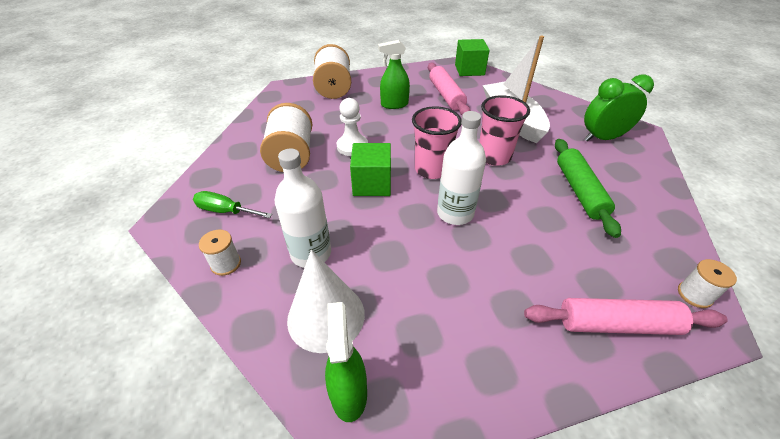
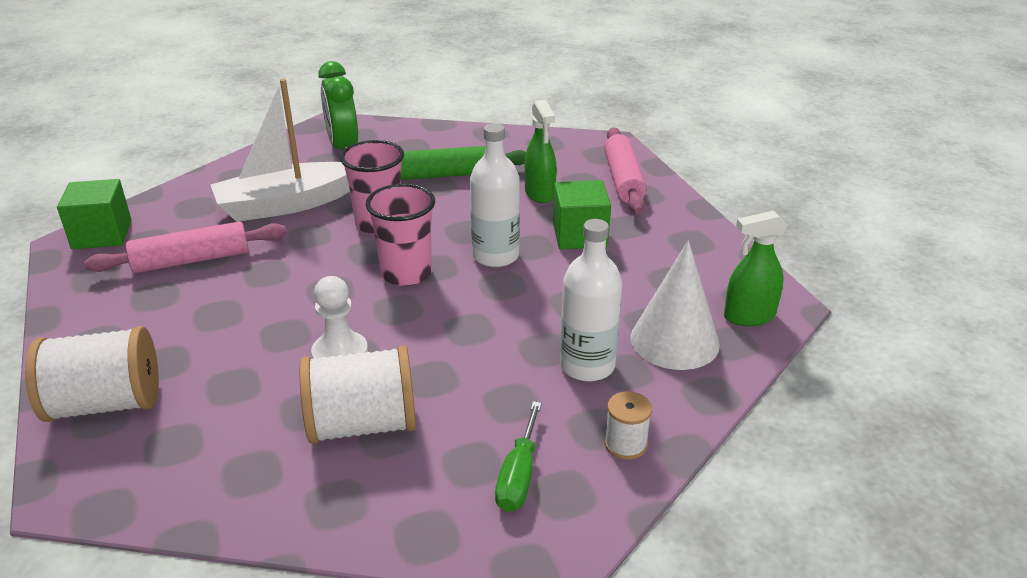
camera: 95 degrees left, 10 degrees down
(372, 184) = (440, 325): green cube -> green cube (580, 235)
(394, 104) = (207, 316): green spray bottle -> green spray bottle (540, 193)
(694, 295) = (581, 143): white spool -> none

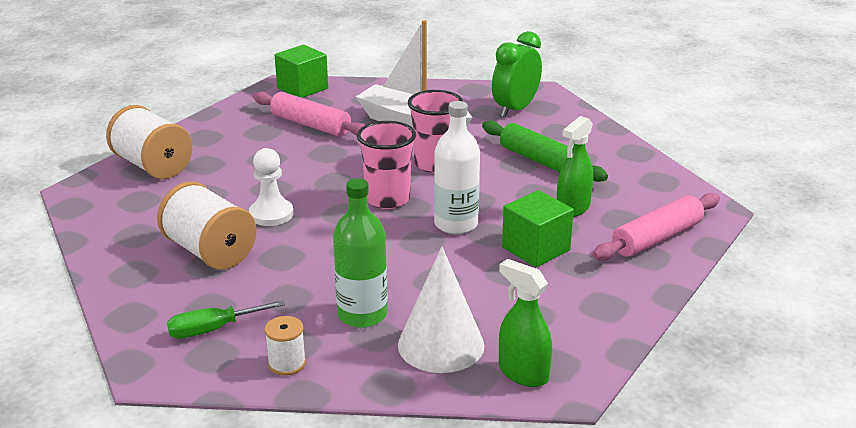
camera: 55 degrees right, 5 degrees down
(587, 365) = (362, 314): white bottle -> green bottle

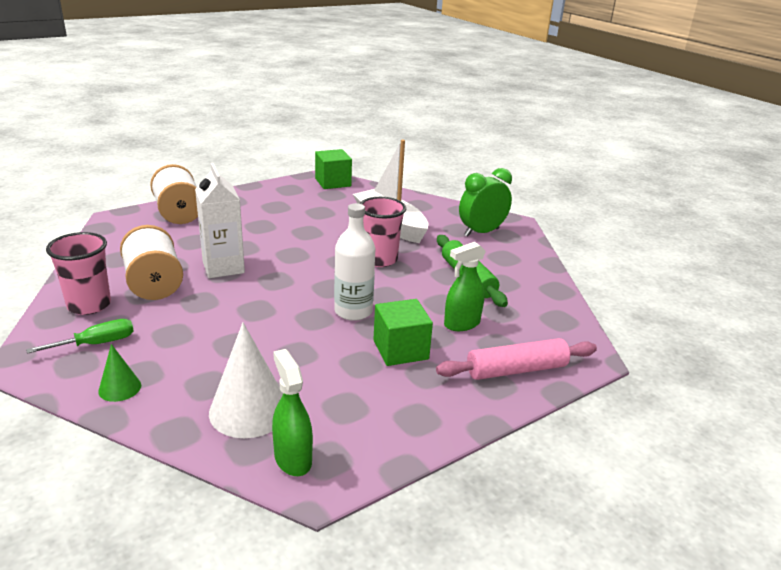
camera: 20 degrees right, 0 degrees up
(213, 329) = (96, 344): green screwdriver -> green screwdriver turned 150 degrees clockwise
(271, 214) = (223, 267): white pawn -> white carton
(287, 363) = (120, 388): white spool -> green cone
(310, 125) = (314, 209): pink rolling pin -> none
(362, 314) = (213, 365): green bottle -> none
(387, 199) = (318, 278): pink cup -> pink cup (89, 305)

